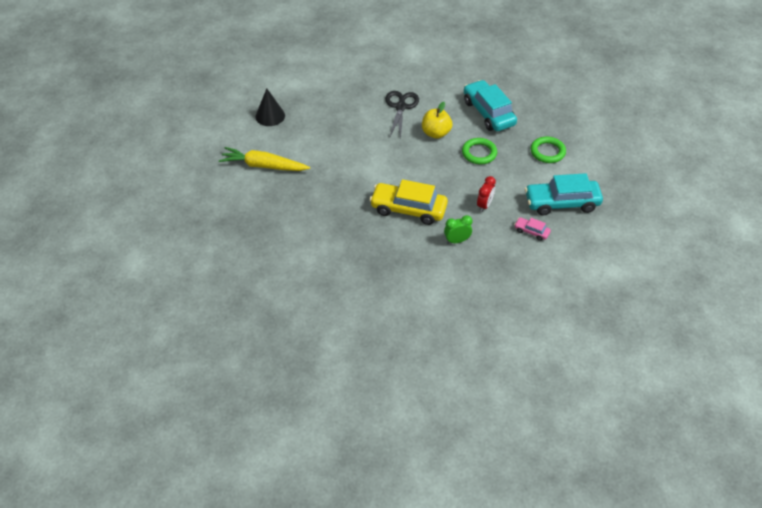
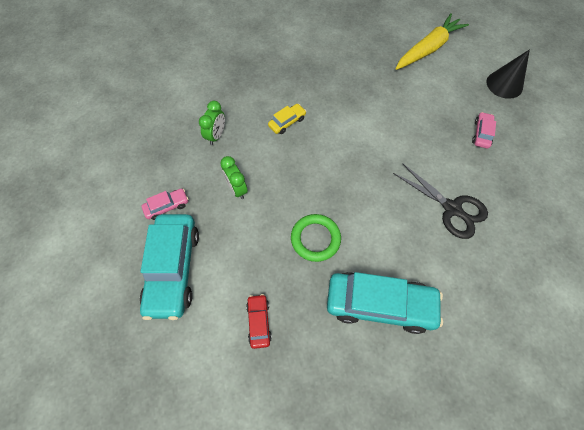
camera: 125 degrees right, 15 degrees up
(328, 113) = (481, 134): none -> pink car
(408, 209) = (287, 122): yellow car -> yellow car, size x0.46
(436, 133) = (380, 216): yellow apple -> none
(484, 205) = (237, 189): red clock -> green clock
(547, 152) = (259, 322): green ring -> red car
(561, 203) = (173, 269): turquoise car -> turquoise car turned 150 degrees clockwise

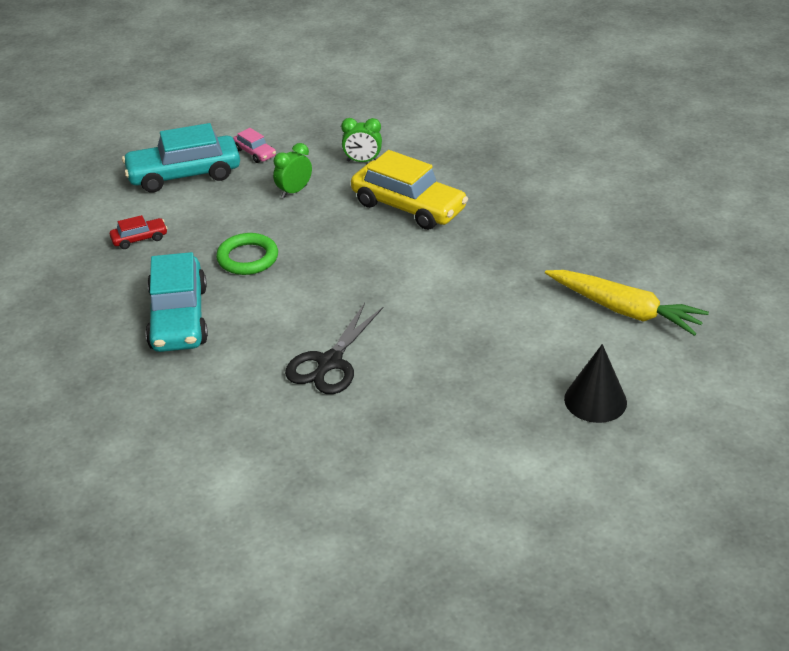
camera: 75 degrees right, 25 degrees down
(287, 122) = (408, 207): yellow car -> yellow car, size x2.17
(481, 134) = (475, 381): pink car -> none

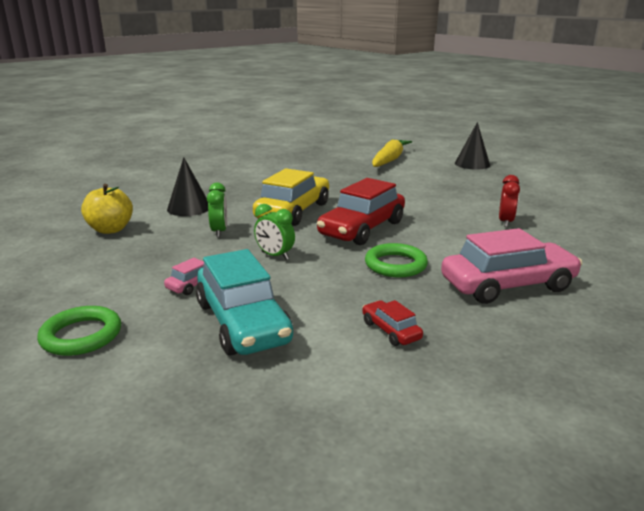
camera: 100 degrees left, 15 degrees down
(178, 318) = (507, 285): turquoise car -> pink car
(199, 114) = (81, 335): none -> green ring
(330, 362) = (505, 222): black scissors -> red clock
(343, 248) = (362, 229): none -> red car
(386, 104) = (110, 229): none -> yellow apple
(436, 141) = (189, 208): none -> black cone

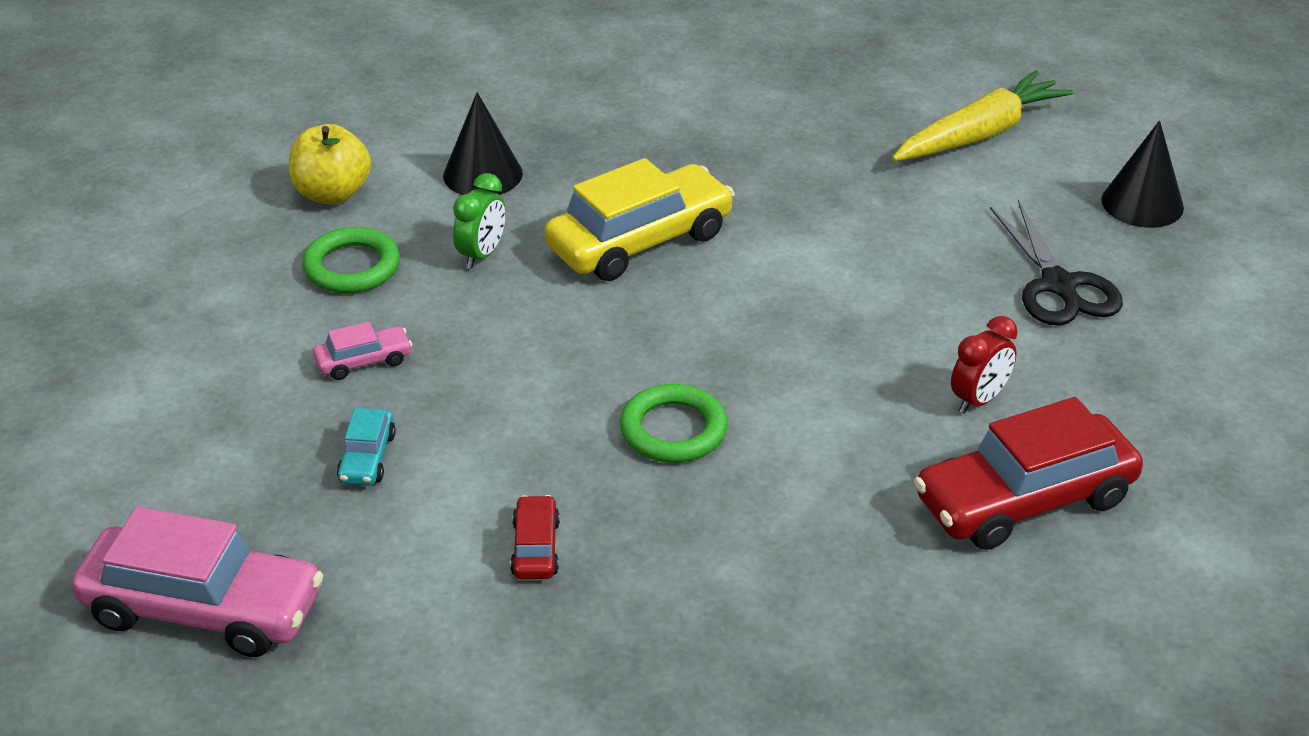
camera: 30 degrees right, 15 degrees up
(81, 335) = (174, 403): green ring -> green ring (352, 267)
(242, 323) = (367, 458): turquoise car -> turquoise car, size x0.46
(275, 256) = (516, 342): green clock -> none
(362, 229) = (708, 327): red car -> red car (1024, 500)
(479, 187) = (1058, 285): none -> black scissors
(507, 285) = (794, 538): pink car -> pink car (203, 609)

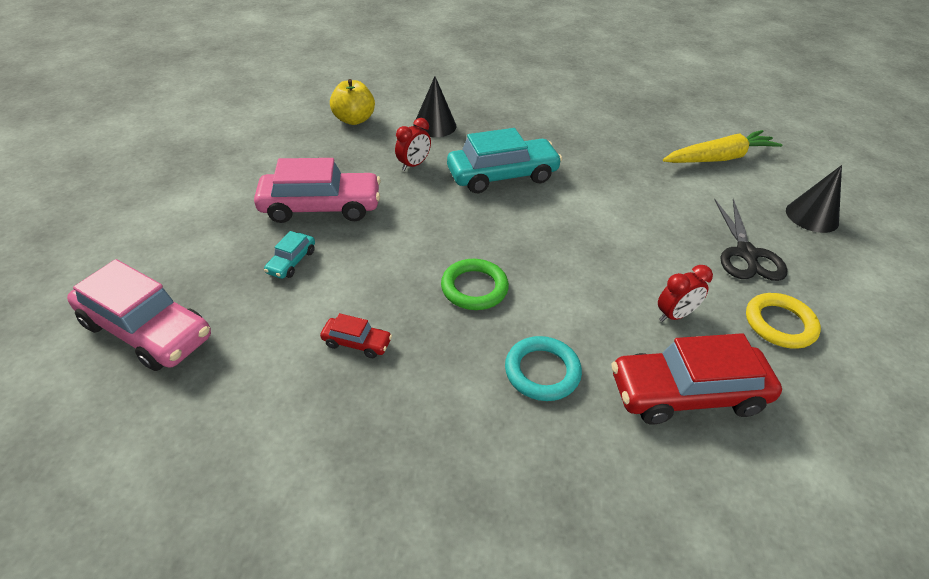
camera: 15 degrees right, 5 degrees up
(352, 267) = (343, 157): green ring -> none
(363, 361) = (321, 207): pink car -> pink car, size x2.17
(482, 255) = (413, 165): green clock -> red clock
(535, 548) = (357, 343): red car -> red car turned 90 degrees clockwise
(640, 241) = (502, 176): yellow car -> turquoise car
(819, 521) = (542, 371): none -> turquoise ring
(1127, 378) = (779, 324): none -> yellow ring

